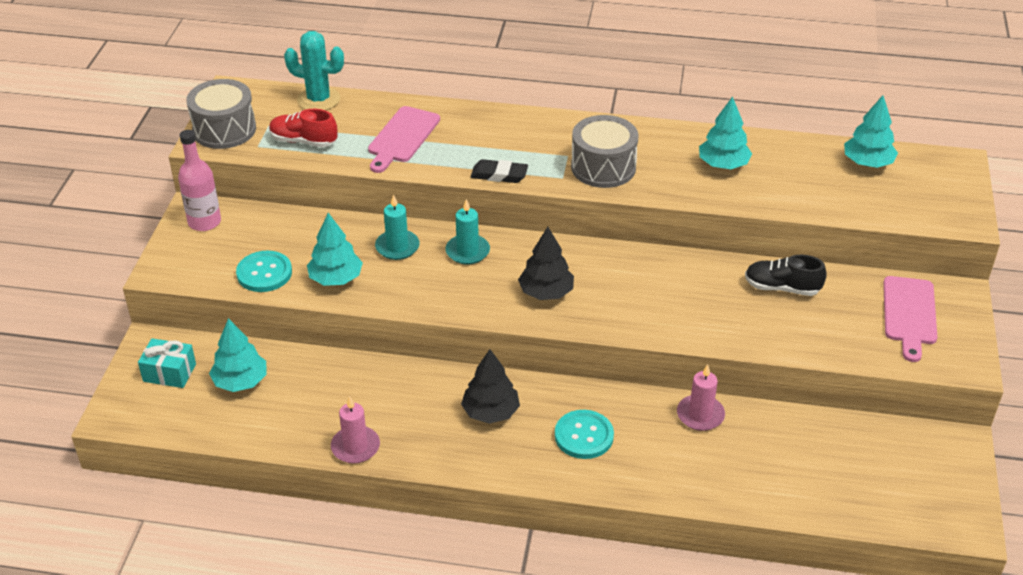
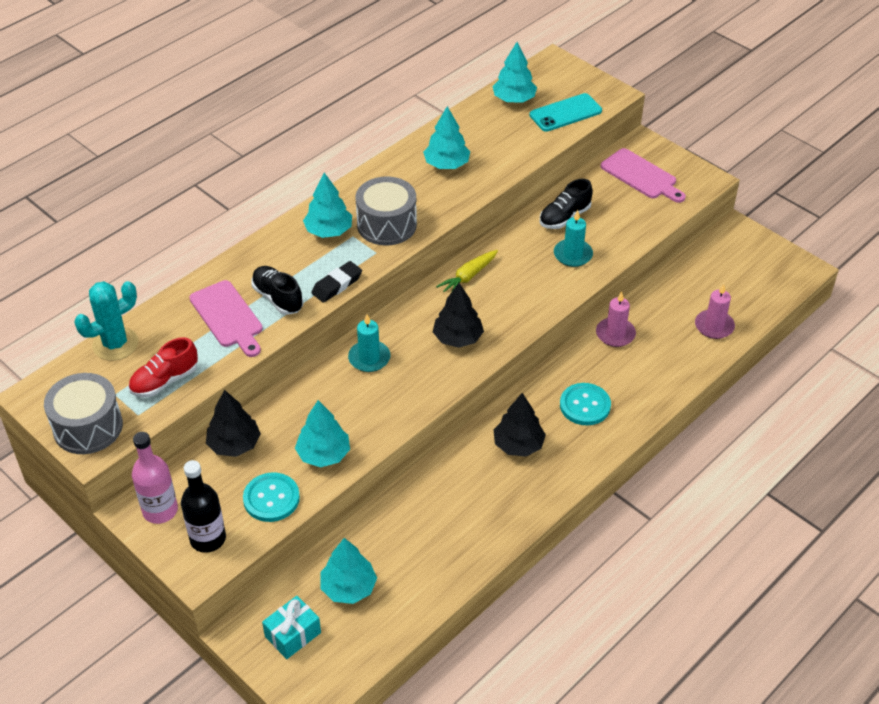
camera: 55 degrees left, 5 degrees up
(196, 260) = (208, 539): none -> black bottle
(303, 225) = (234, 444): none -> black tree
(355, 447) = (487, 545): pink candle -> pink candle (714, 326)
(397, 247) = (322, 397): turquoise candle -> turquoise candle (573, 255)
(450, 152) = (278, 298): none -> black shoe
(558, 140) = (329, 231): none -> turquoise tree
(629, 263) = (468, 277): none -> yellow carrot
(893, 203) = (565, 113): none -> turquoise phone

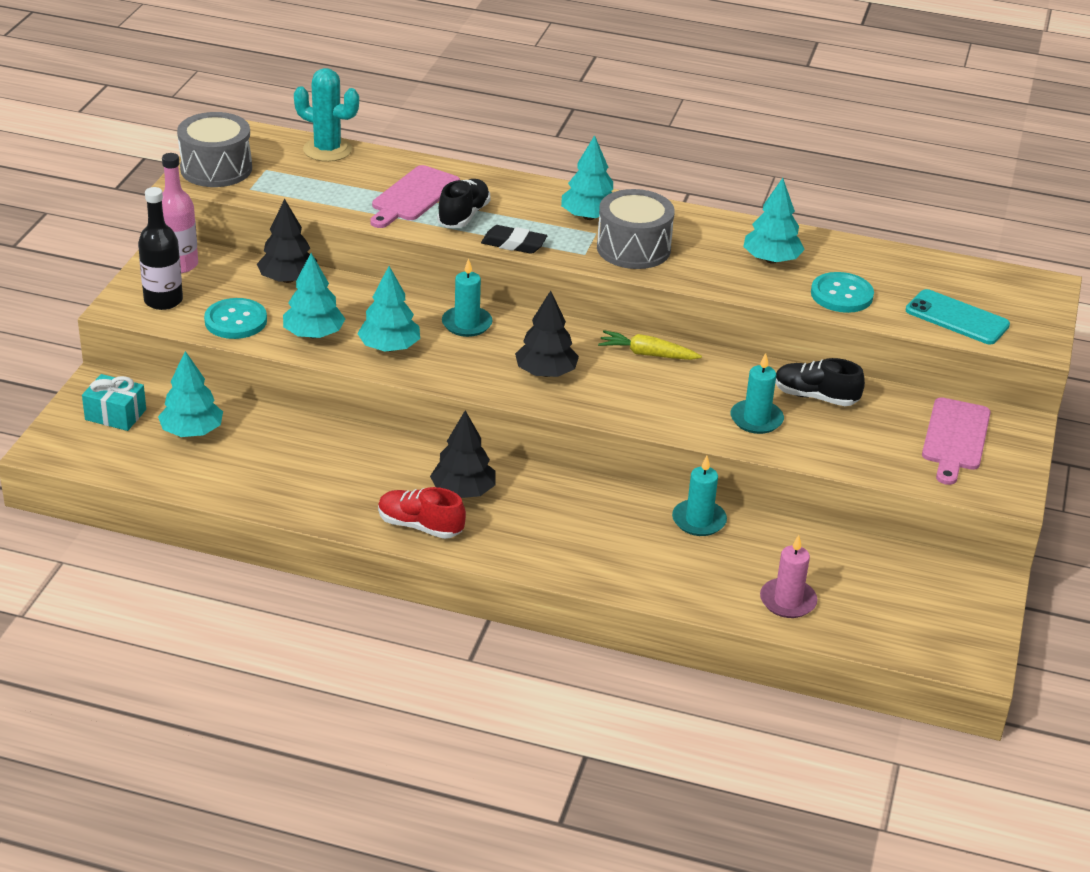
camera: 60 degrees right, 10 degrees down
(165, 381) = (302, 189): red shoe -> red shoe (420, 526)
(514, 99) = (939, 275): turquoise tree -> turquoise tree (389, 347)
(585, 405) = (562, 526): turquoise button -> turquoise button (841, 295)
(615, 334) = (699, 520): pink candle -> turquoise candle

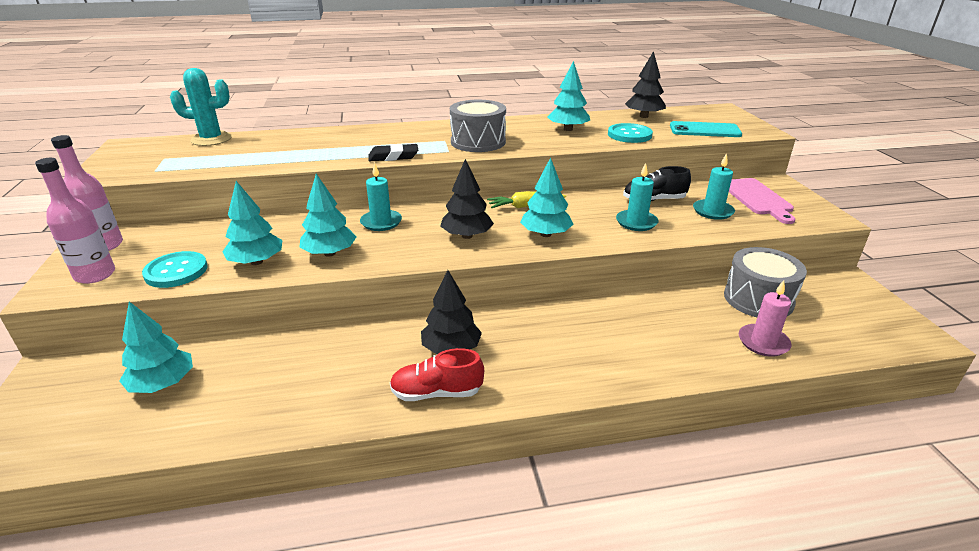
camera: 25 degrees left, 5 degrees down
(115, 414) = (70, 395): turquoise gift -> none
(163, 300) = (95, 275): black bottle -> pink bottle
(216, 169) = (117, 166): grey drum -> grey drum (758, 299)
(288, 279) = (213, 231): black tree -> black tree (644, 116)
(413, 196) = (296, 149): pink cutting board -> none
(463, 216) = (343, 151): black shoe -> none
(589, 216) = (432, 134): turquoise tree -> turquoise tree (545, 234)
(699, 520) = (641, 307): turquoise candle -> turquoise candle (713, 211)

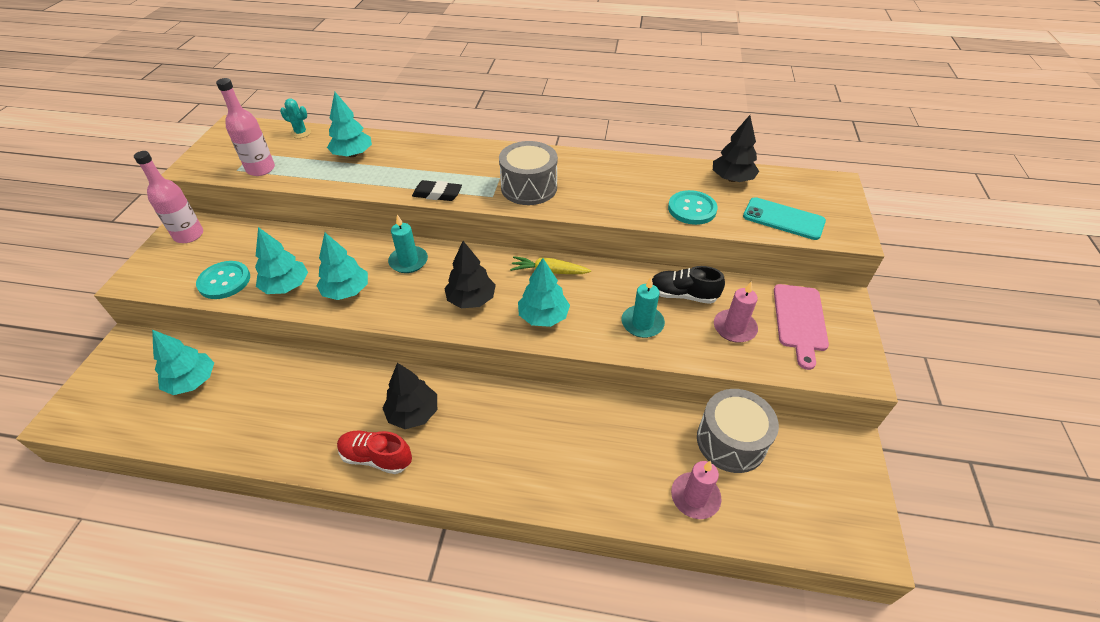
camera: 20 degrees right, 15 degrees up
(95, 275) = (169, 269): pink bottle -> pink bottle (261, 169)
(211, 139) = (301, 133): turquoise cactus -> turquoise cactus, size x0.56
(568, 129) = (633, 185): turquoise tree -> turquoise tree (352, 154)
(713, 211) = (734, 328): turquoise candle -> pink candle

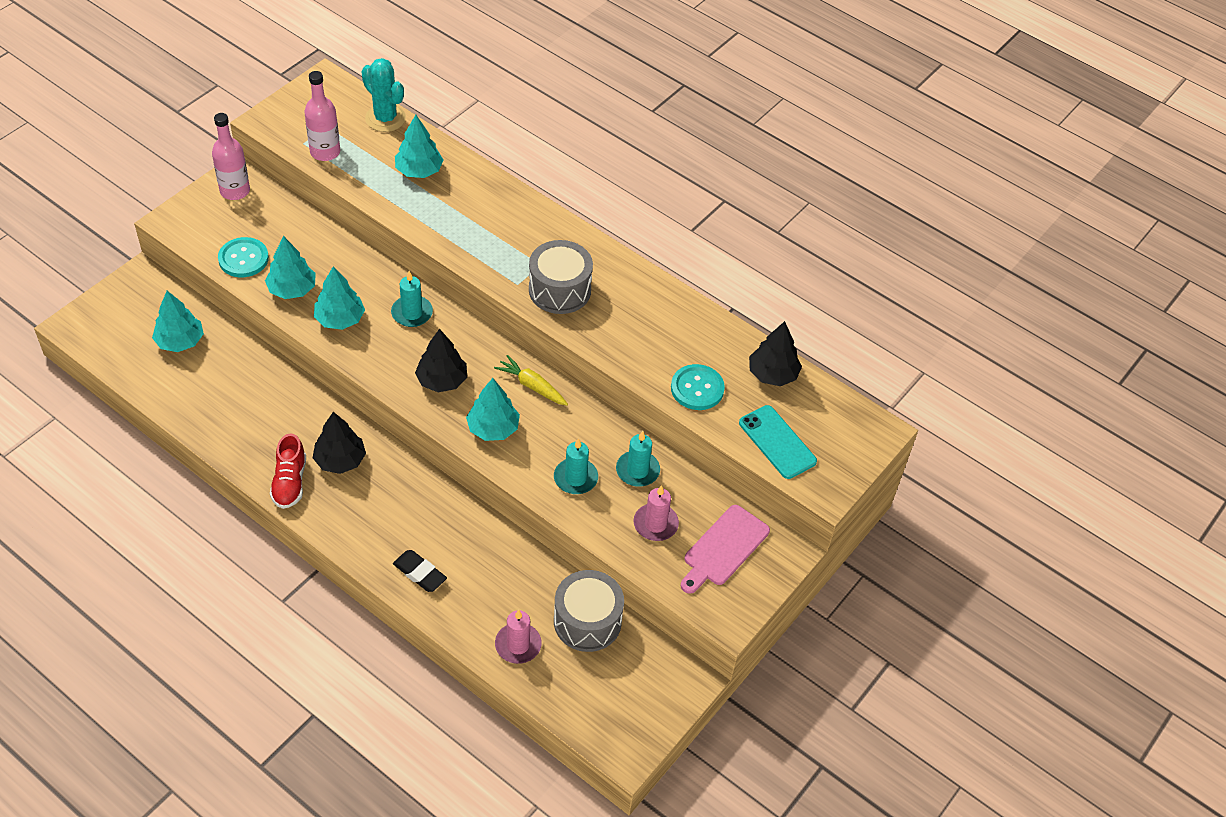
camera: 25 degrees right, 5 degrees up
(301, 133) = (385, 118): turquoise cactus -> turquoise cactus, size x1.77
(376, 457) = (290, 482): red shoe -> red shoe turned 135 degrees counterclockwise
(437, 194) = (468, 258): black eraser -> black eraser (420, 573)
(683, 295) = (637, 470): black shoe -> turquoise candle

